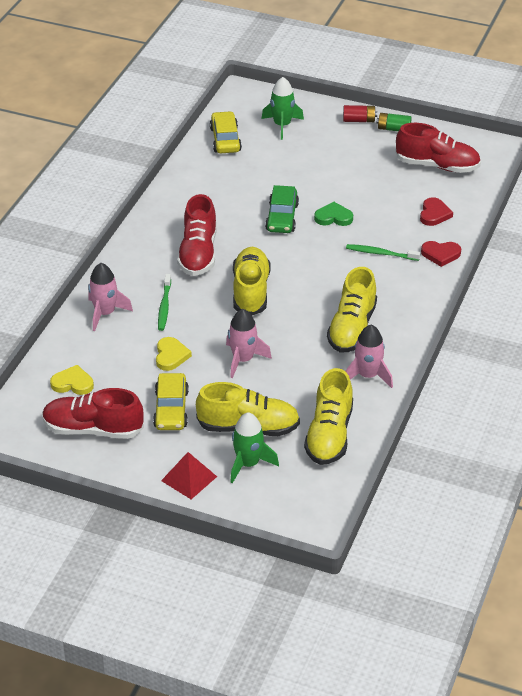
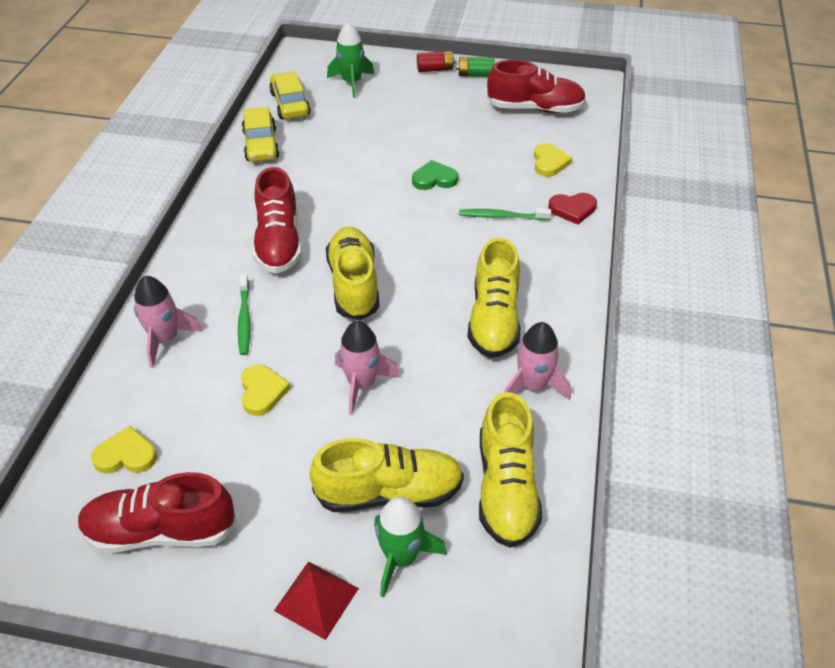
camera: 10 degrees left, 5 degrees up
(171, 409) = (273, 478): yellow car -> yellow car (261, 145)
(282, 217) = (373, 186): green car -> none
(434, 214) = (549, 162): red heart -> yellow heart

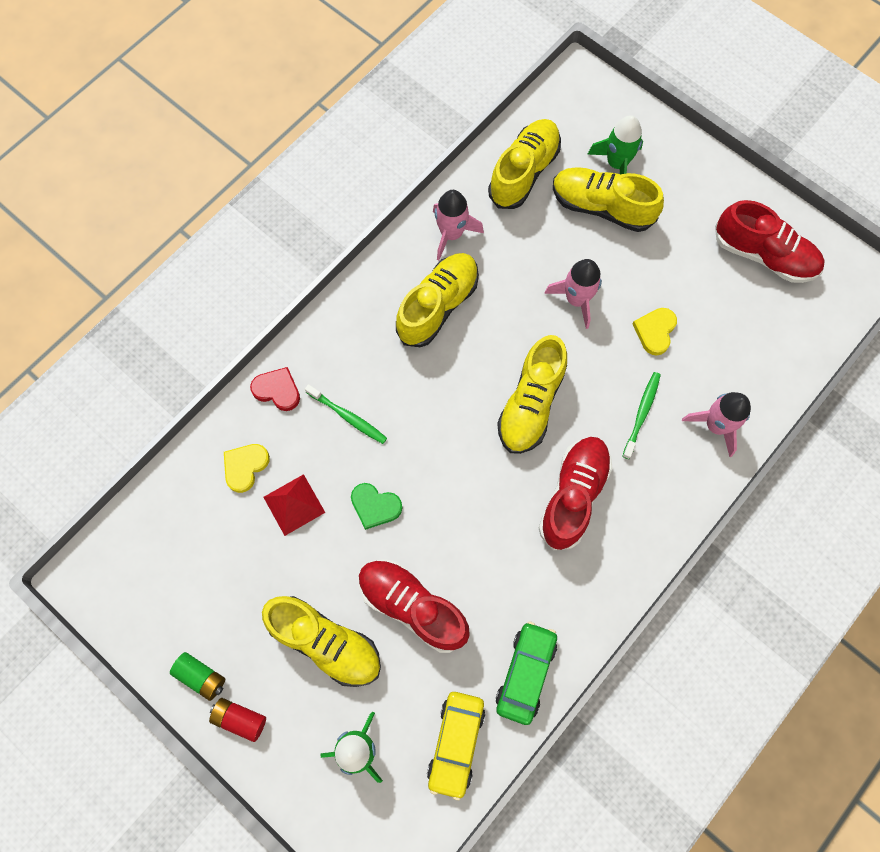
camera: 150 degrees left, 25 degrees up
(126, 455) = (774, 326): yellow heart -> none
(261, 145) = (525, 673): yellow car -> green car
(316, 599) = (680, 165): red pyramid -> red pyramid (294, 504)
(410, 111) = (326, 643): none -> yellow shoe
(535, 108) = (187, 566): red shoe -> red shoe (412, 606)

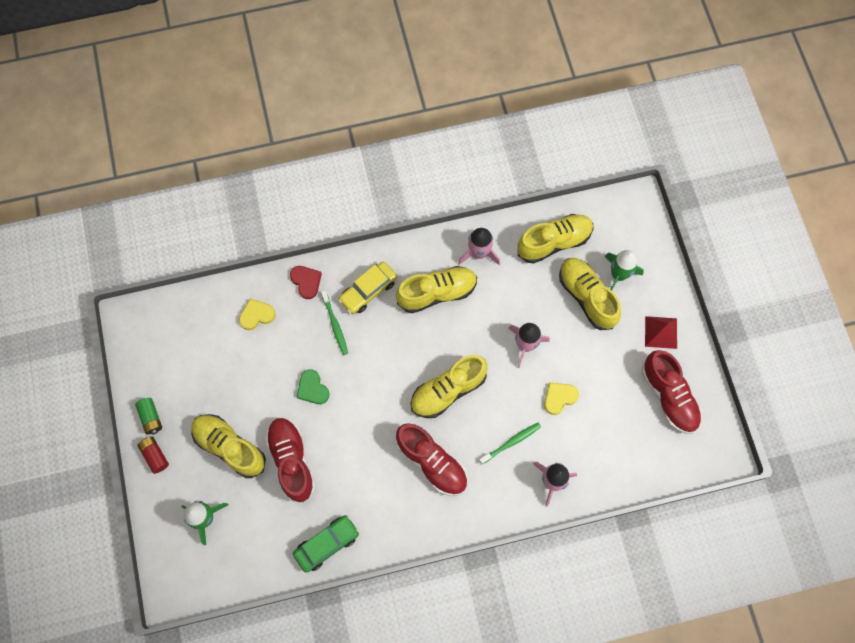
camera: 35 degrees right, 0 degrees up
(294, 504) = (268, 356): red pyramid -> red pyramid (661, 332)
(326, 643) = (230, 447): yellow shoe -> yellow shoe turned 150 degrees clockwise
(455, 743) = (260, 554): yellow car -> yellow car (368, 290)
(573, 495) = (432, 462): red shoe -> red shoe turned 75 degrees clockwise

